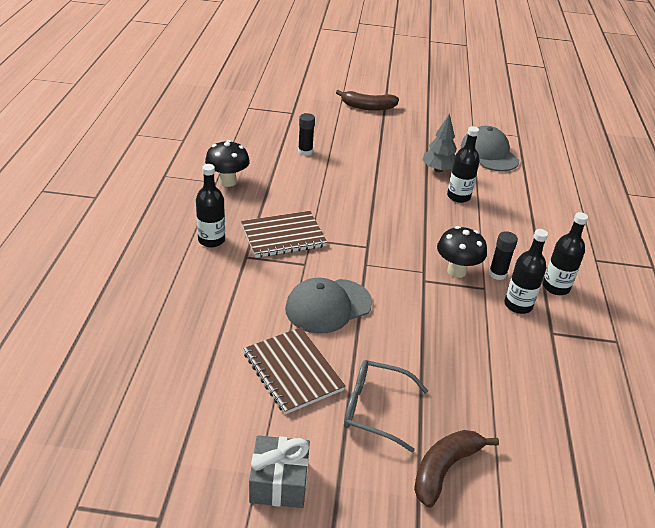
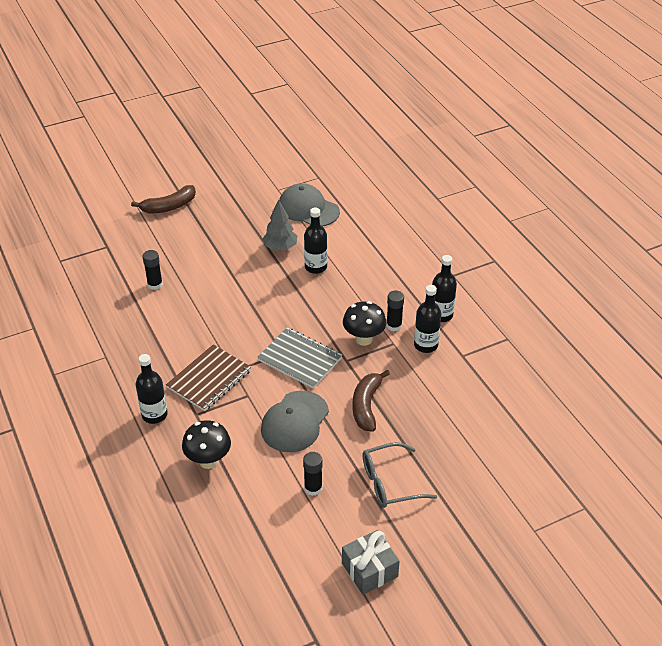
camera: 30 degrees left, 5 degrees up
(228, 182) = (115, 351): black mushroom -> black mushroom (208, 461)
(293, 371) = (313, 488): brown notebook -> black glue stick
(379, 259) = (300, 359): none -> grey notebook
(444, 469) = (463, 497): brown banana -> brown banana (366, 406)

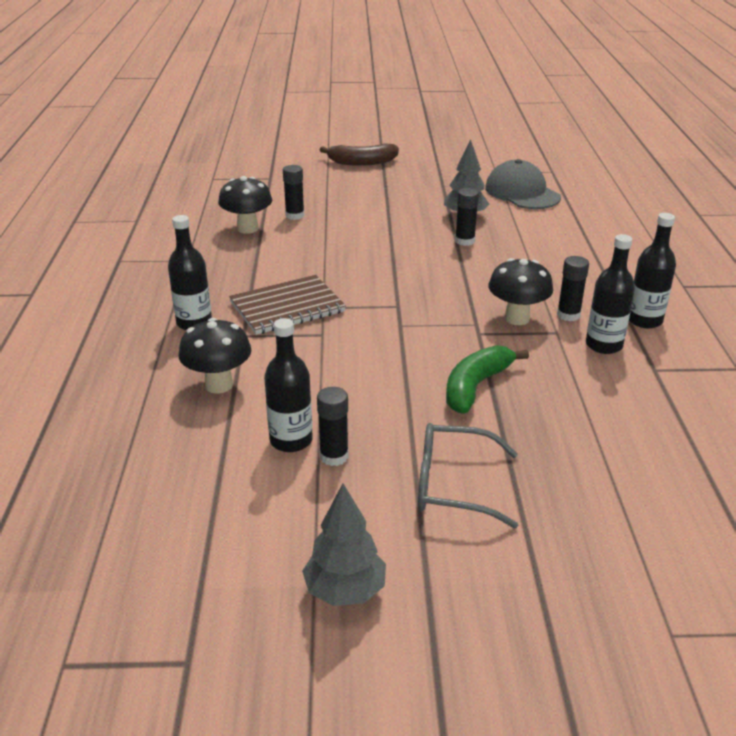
camera: 25 degrees right, 10 degrees down
(128, 310) = (247, 229): none -> black mushroom
(293, 274) = (465, 241): none -> black glue stick
(295, 422) = (363, 376): grey cap -> none
(300, 359) = (416, 317): grey notebook -> none
(315, 267) = (497, 240): black bottle -> black bottle (291, 440)
(366, 406) = (475, 386): brown banana -> green banana
(369, 570) = (345, 590): grey gift -> grey tree

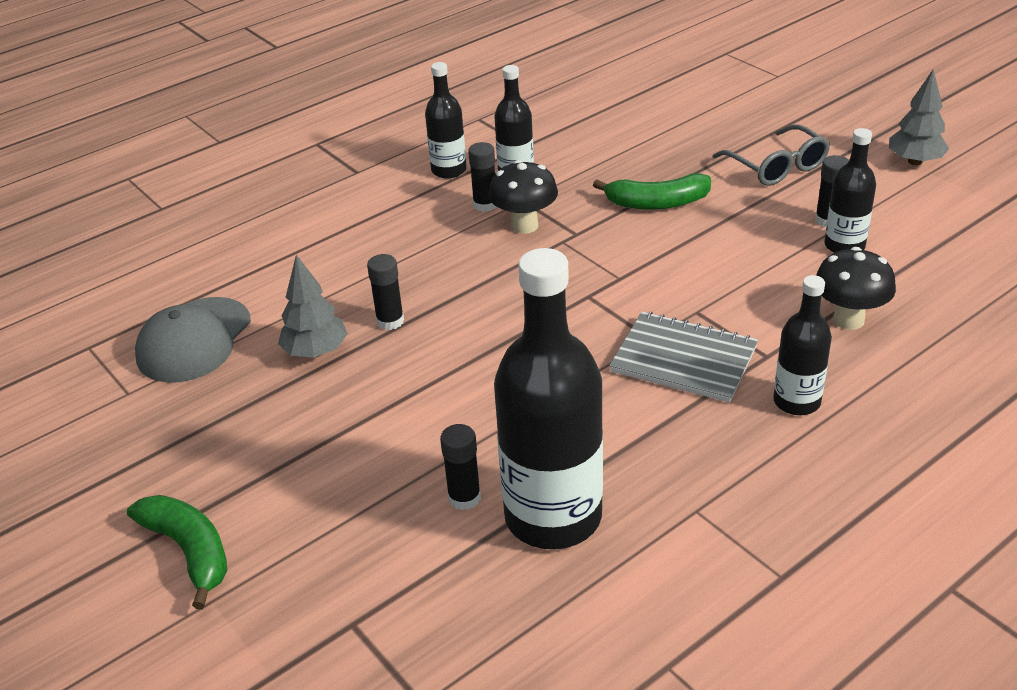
camera: 125 degrees left, 5 degrees up
(247, 229) = (553, 516): black mushroom -> black bottle
(287, 307) = (684, 359): brown notebook -> grey notebook
(362, 162) = (189, 551): brown banana -> green banana

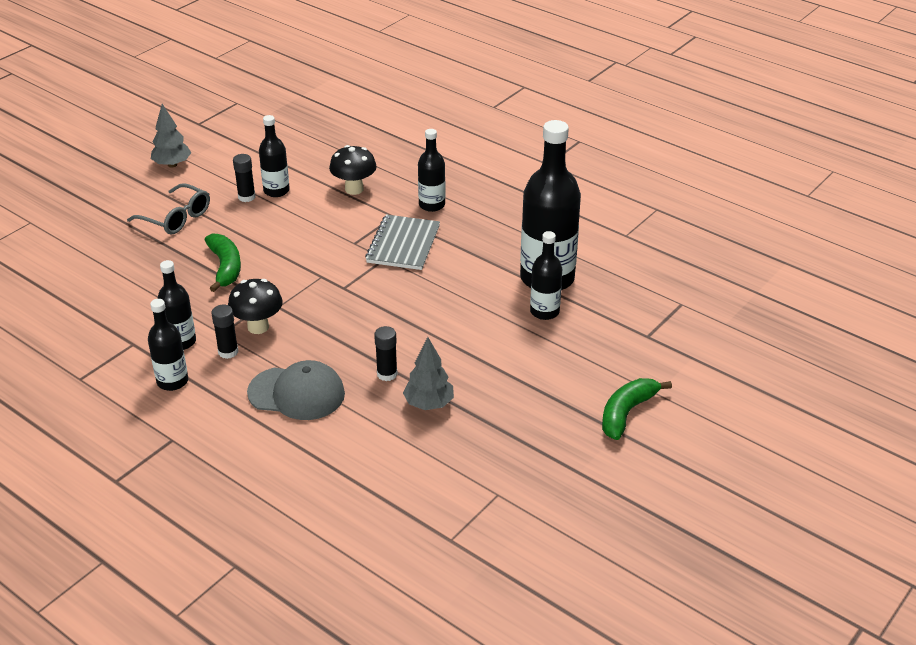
camera: 105 degrees left, 0 degrees up
(194, 340) = (429, 475): grey cap -> grey cap (297, 393)
(464, 498) = (544, 312): black glue stick -> black bottle
(777, 167) = (176, 218): grey glasses -> grey glasses turned 75 degrees clockwise

